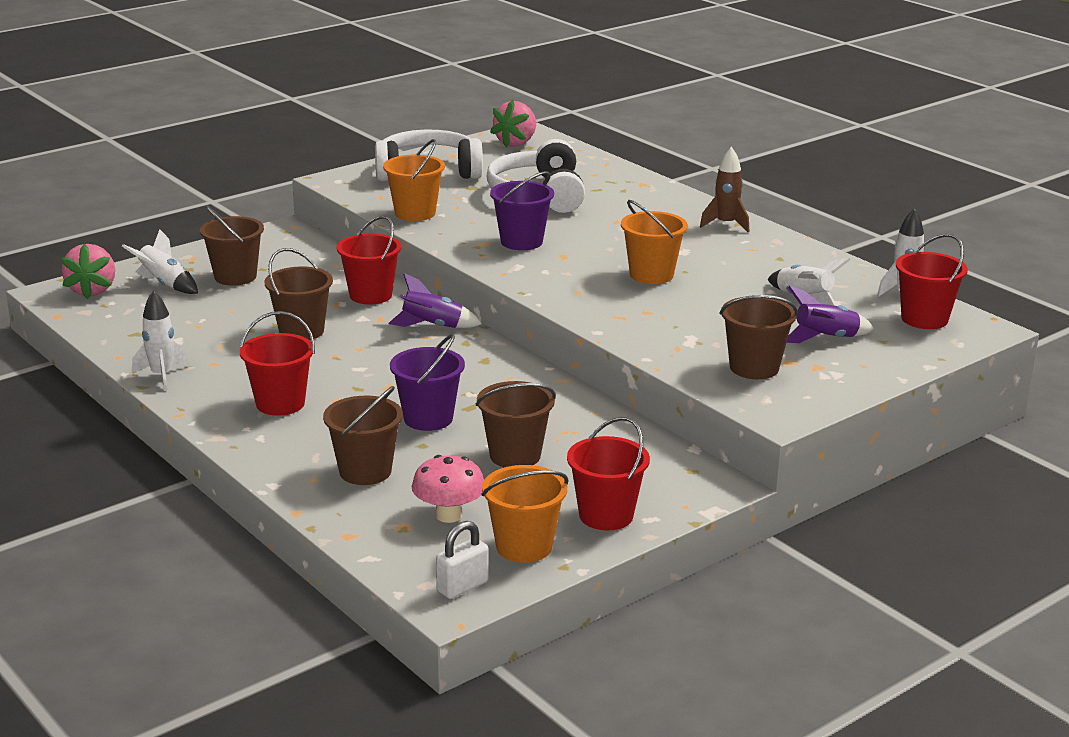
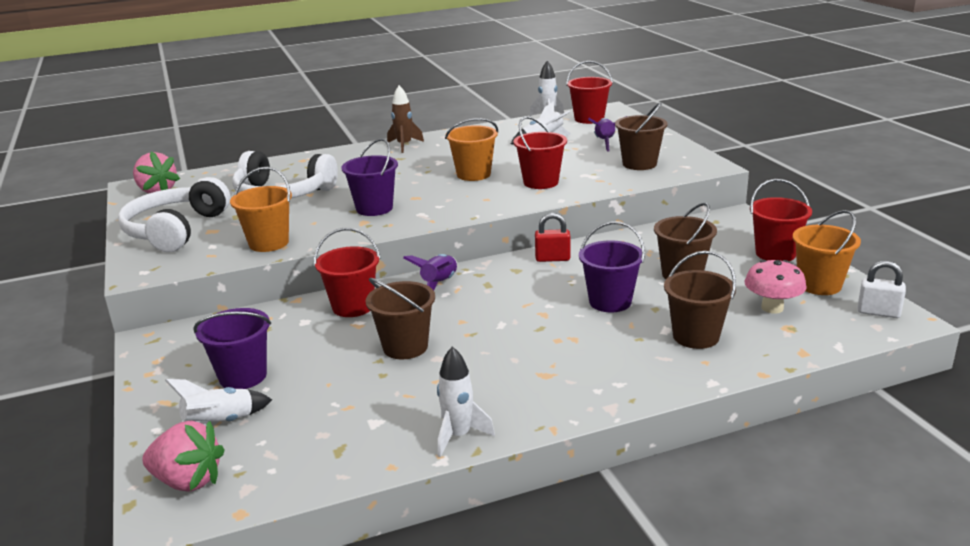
camera: 70 degrees left, 0 degrees up
(235, 276) = (243, 376): brown bucket -> purple bucket
(280, 403) = (554, 368): red bucket -> red bucket (541, 182)
(462, 587) = (878, 312): white padlock -> white padlock turned 45 degrees counterclockwise
(522, 376) = (552, 259): none -> red padlock

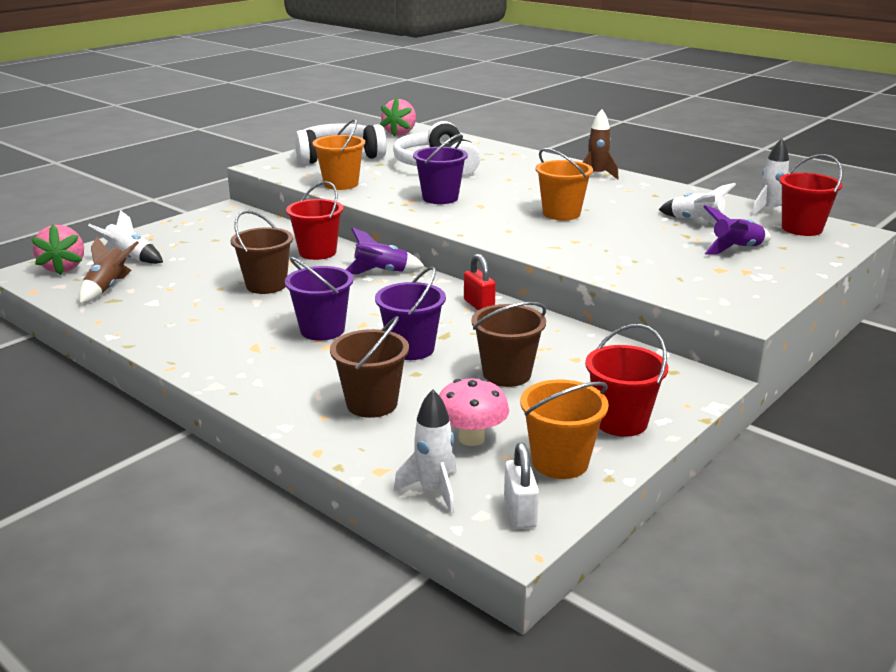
camera: 60 degrees right, 0 degrees up
(243, 376) = (193, 247): purple bucket -> purple bucket (322, 330)
(298, 450) = (108, 288): none -> brown rocket
(458, 436) = (145, 334): white rocket -> white rocket (433, 491)
(541, 182) = (577, 243): red bucket -> none
(639, 164) = (695, 276): brown bucket -> none

